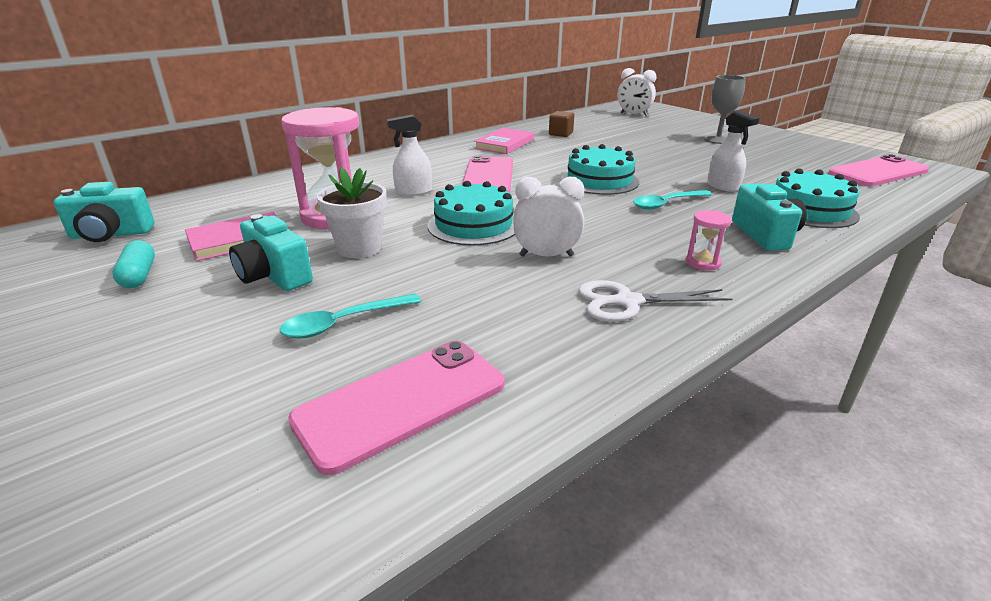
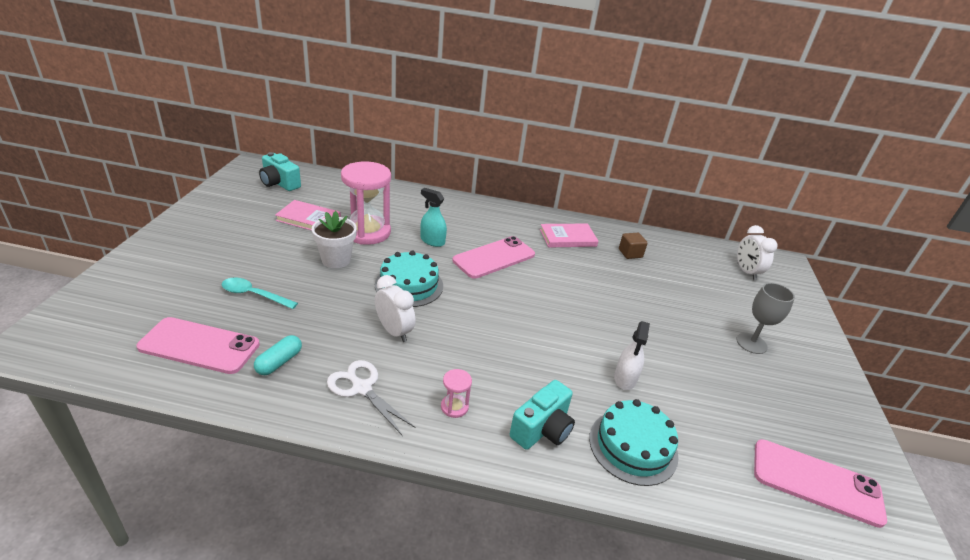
camera: 45 degrees right, 5 degrees up
(139, 275) = (249, 215): turquoise capsule -> turquoise capsule (279, 362)
(274, 275) = (281, 250): turquoise camera -> none
(413, 192) = (432, 241): white spray bottle -> turquoise spray bottle
(599, 180) = (552, 309): turquoise cake -> none
(666, 204) = (545, 358): turquoise spoon -> none

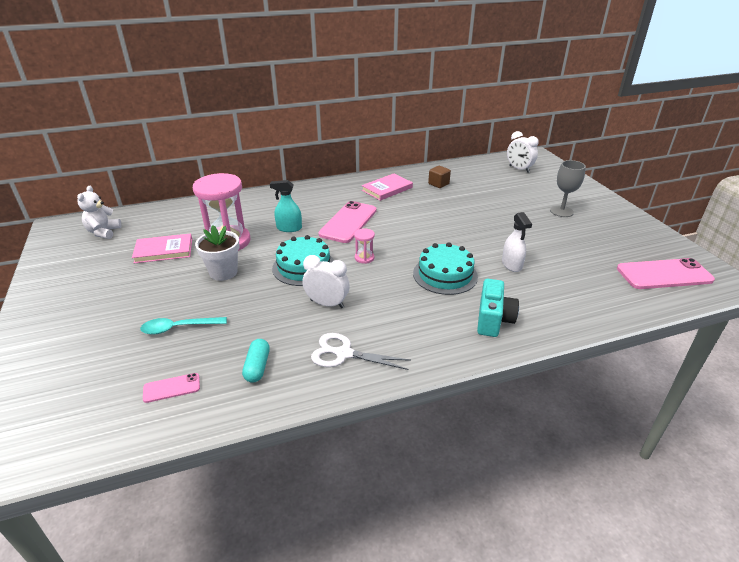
camera: 25 degrees left, 0 degrees up
(199, 346) = (171, 388): pink phone -> pink phone, size x0.49
(279, 183) = (103, 232): turquoise camera -> white teddy bear
(454, 407) = (423, 334): pink hourglass -> pink hourglass (364, 258)
(633, 446) = (555, 303): turquoise cake -> turquoise cake (445, 275)

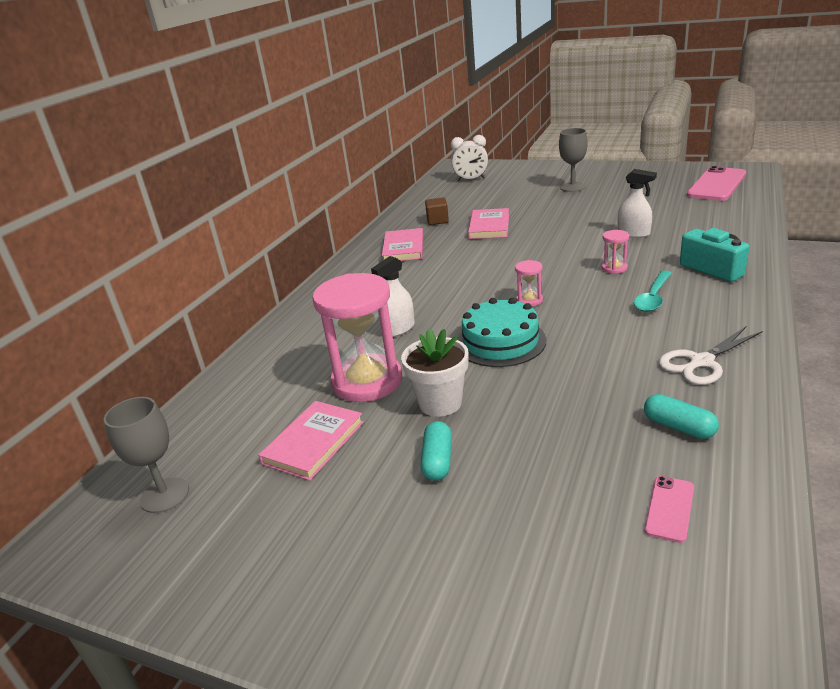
camera: 45 degrees left, 5 degrees down
(103, 232) = (165, 495): white teddy bear -> grey goblet
(170, 293) = (437, 460): none -> turquoise capsule
(178, 328) = (534, 472): turquoise spoon -> turquoise spoon (653, 297)
(289, 228) = (398, 329): turquoise spray bottle -> white spray bottle
(327, 304) = (596, 347): white clock -> none
(348, 222) = (441, 289): pink phone -> none
(445, 275) = (614, 268): turquoise cake -> pink hourglass
(452, 204) = (489, 226): none -> pink book

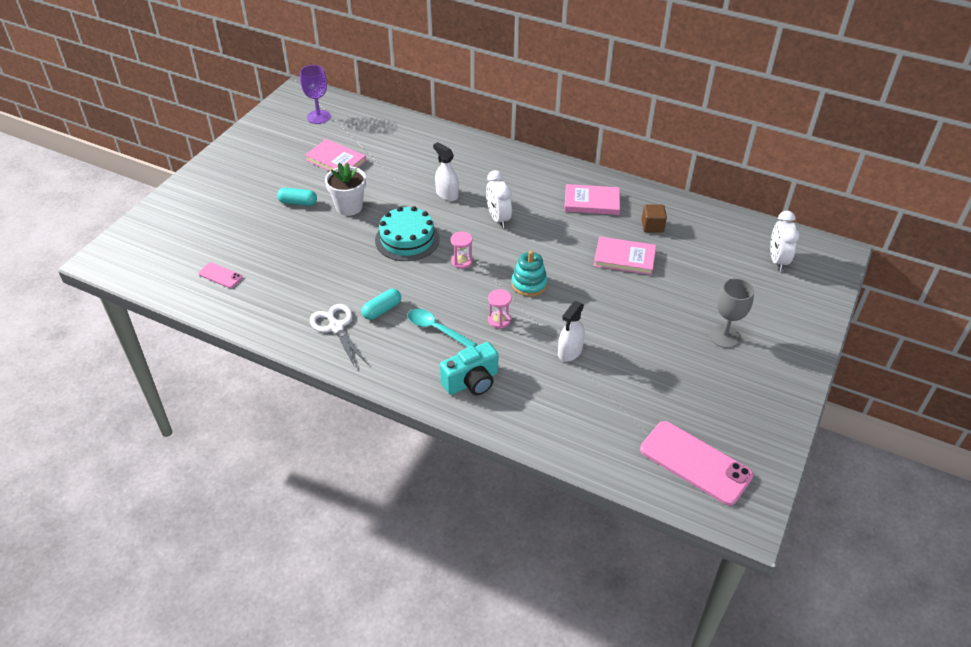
camera: 90 degrees right, 15 degrees up
(165, 495) = (318, 117): grey goblet -> purple goblet
(367, 381) = (387, 179): pink hourglass -> none
(442, 290) = (498, 218): none -> white clock
(549, 261) = (529, 284): none -> turquoise stacking toy
(679, 427) = (278, 297): turquoise capsule -> turquoise capsule (382, 310)

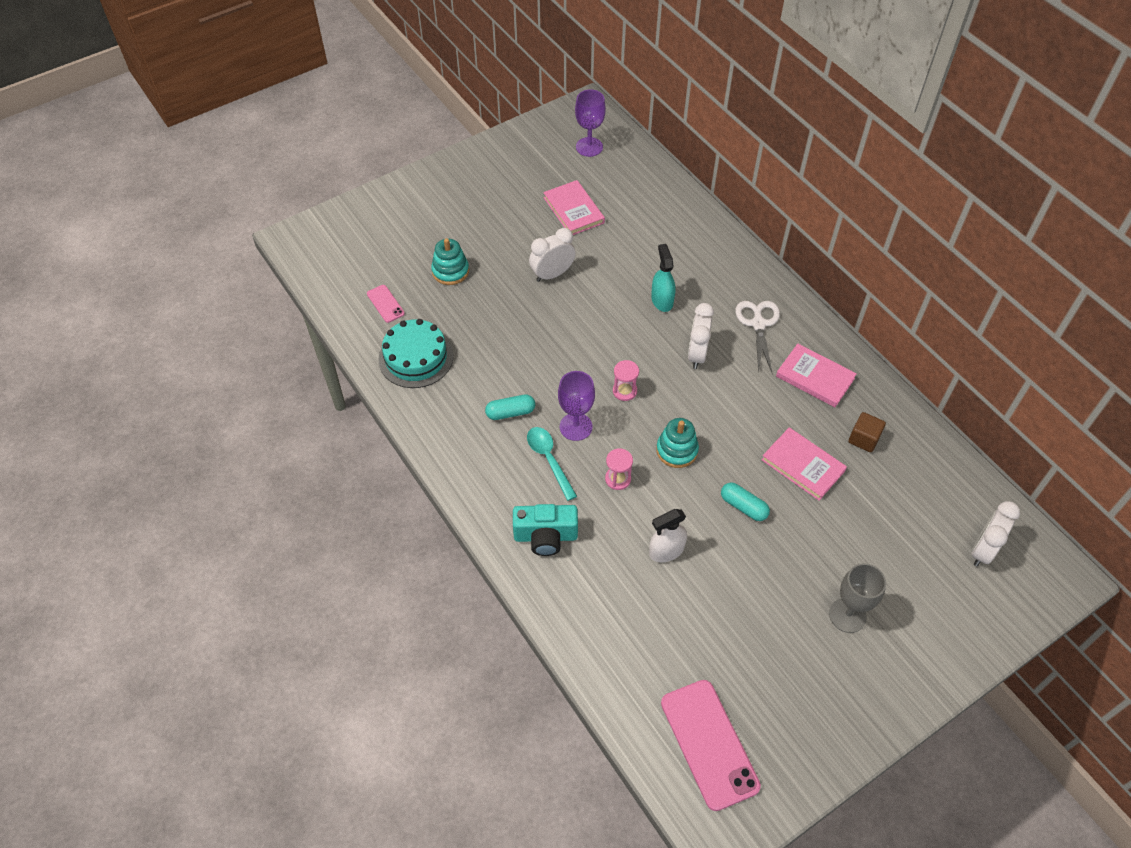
camera: 30 degrees right, 10 degrees up
(262, 234) = (450, 271): none -> turquoise stacking toy
(298, 202) = (506, 248): turquoise capsule -> turquoise capsule (743, 506)
(336, 327) = (456, 412): white scissors -> white scissors (758, 324)
(349, 207) = (552, 274): white flower pot -> white clock
(407, 239) = (586, 339): turquoise cake -> turquoise cake (416, 357)
(441, 299) = (576, 427): none -> purple goblet
(447, 194) = (662, 300): white spray bottle -> turquoise spray bottle

